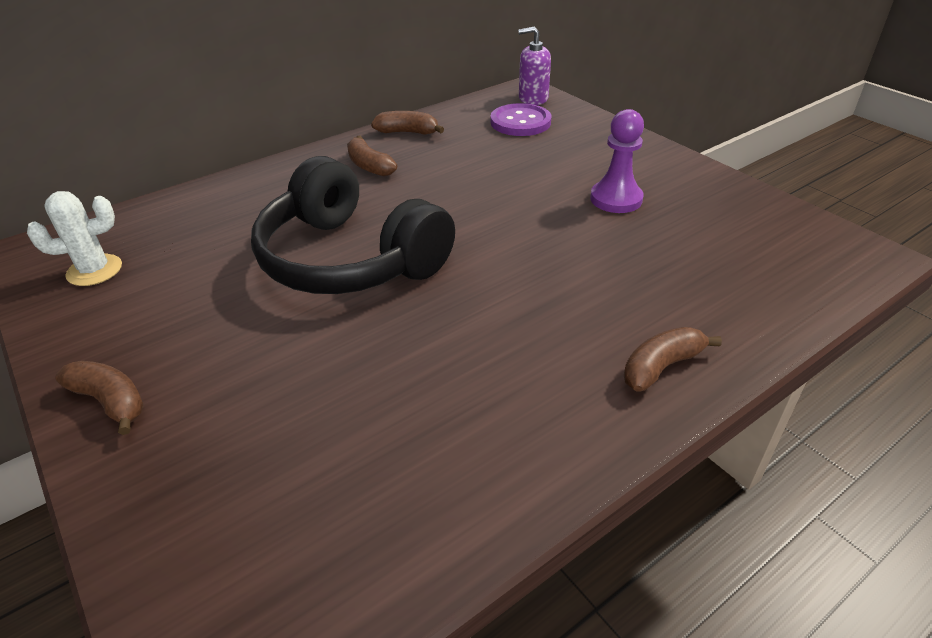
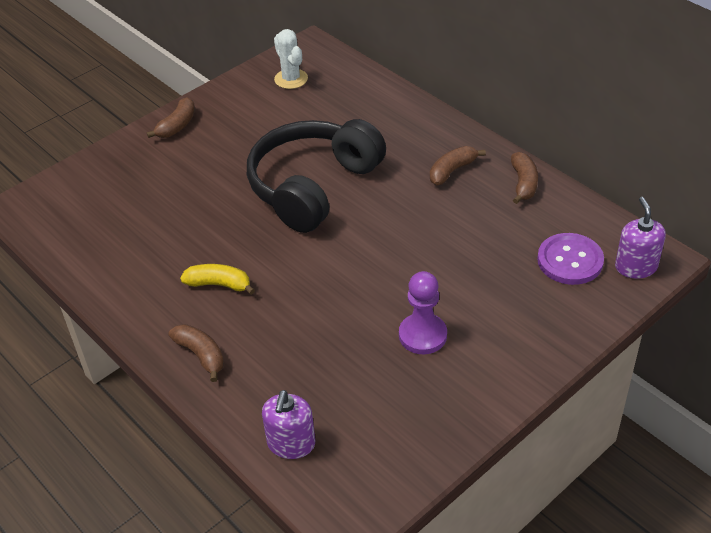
camera: 85 degrees right, 5 degrees up
(523, 348) = (219, 284): none -> yellow banana
(789, 290) = (291, 444): none -> purple soap dispenser

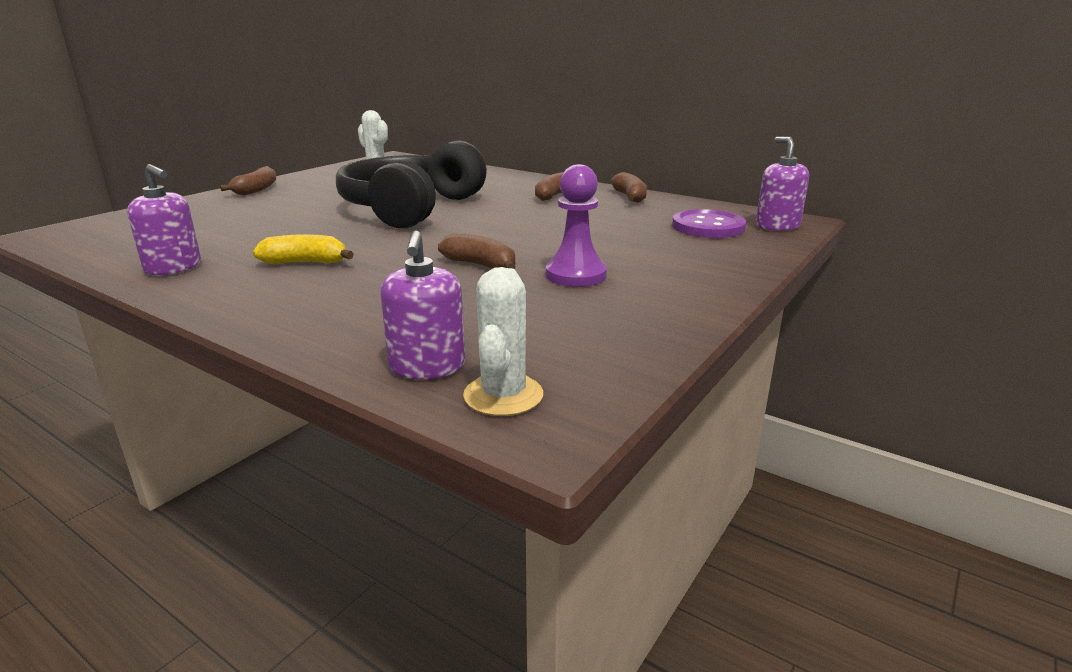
camera: 15 degrees left, 20 degrees down
(123, 279) = (173, 267): none -> purple soap dispenser
(201, 355) = (280, 309): brown banana -> brown banana (481, 265)
(332, 482) = (503, 395): none -> white cactus

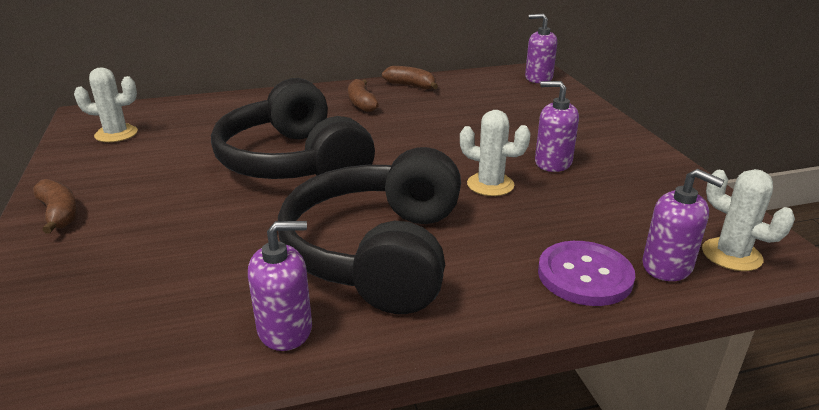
camera: 50 degrees left, 5 degrees up
(305, 262) = (379, 252): yellow banana -> black headphones
(481, 265) = (490, 185): brown banana -> white cactus
(576, 275) = (553, 163): purple pawn -> purple soap dispenser
(708, 227) = (513, 93): purple button -> purple button (584, 275)

